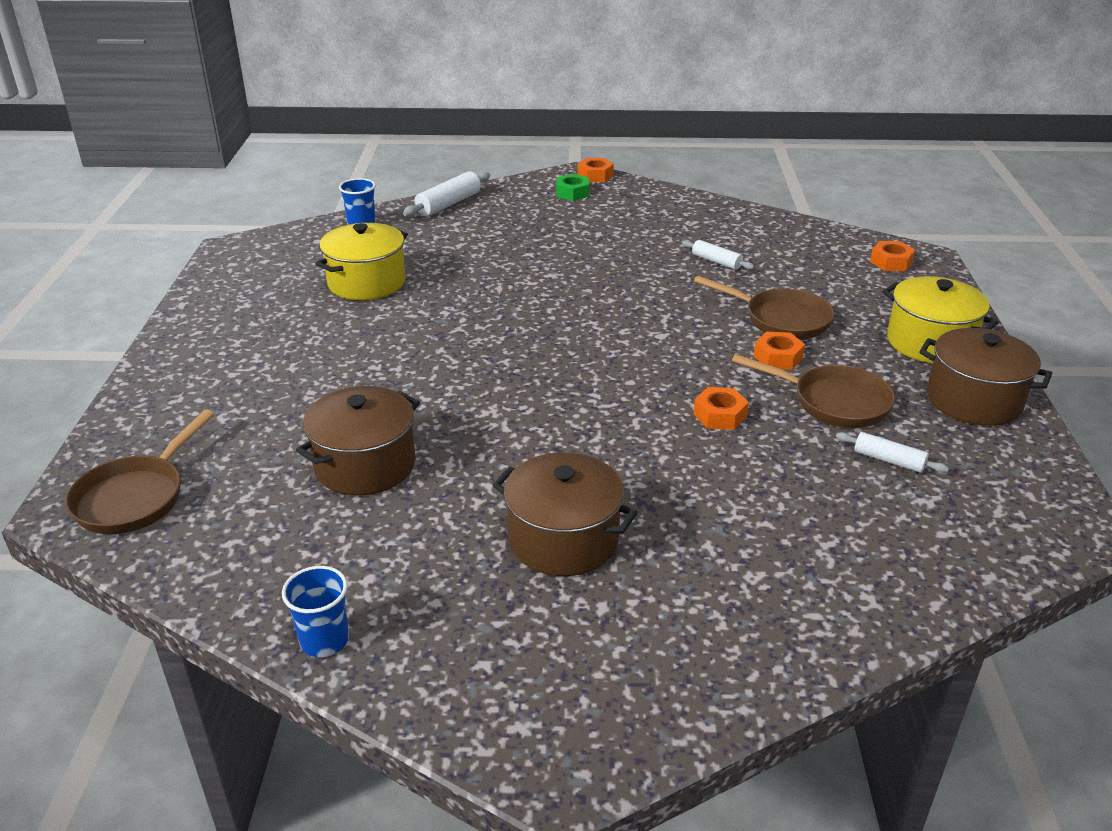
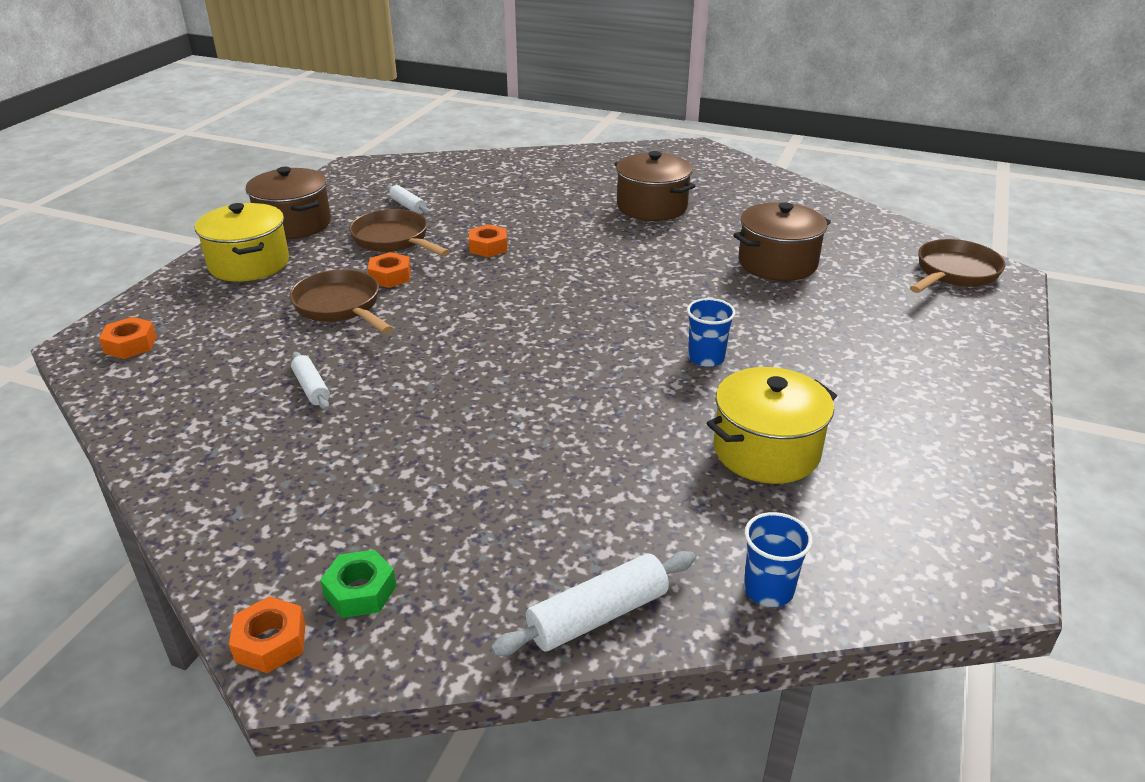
camera: 160 degrees left, 0 degrees up
(324, 640) = (803, 193): blue cup -> blue cup (706, 358)

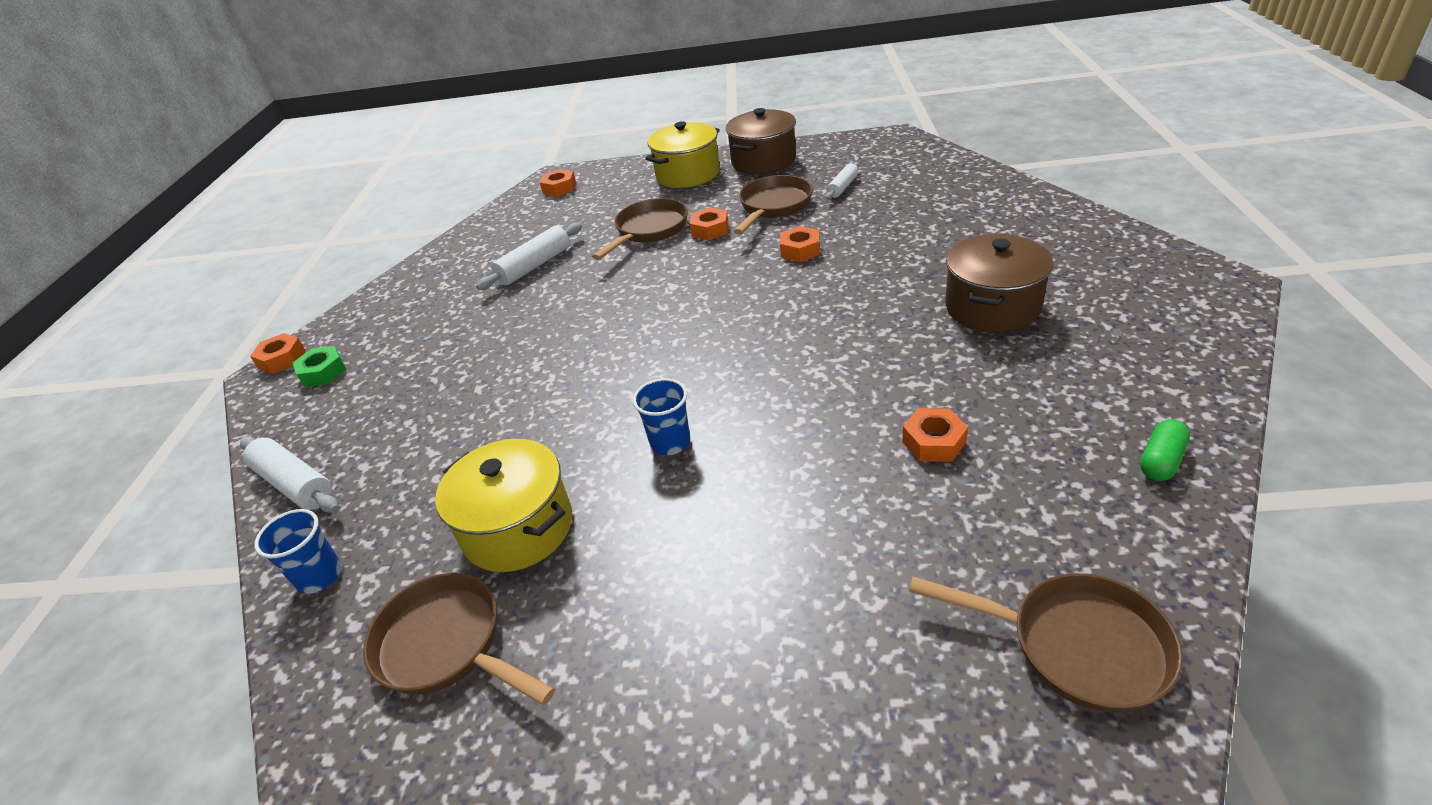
camera: 75 degrees right, 5 degrees up
(311, 388) = (535, 266): white rolling pin -> white rolling pin, size x1.60
(777, 263) = (934, 442): brown pot -> orange nut
(834, 212) = (1161, 461): none -> green capsule
(888, 503) = (447, 646): none -> brown pan

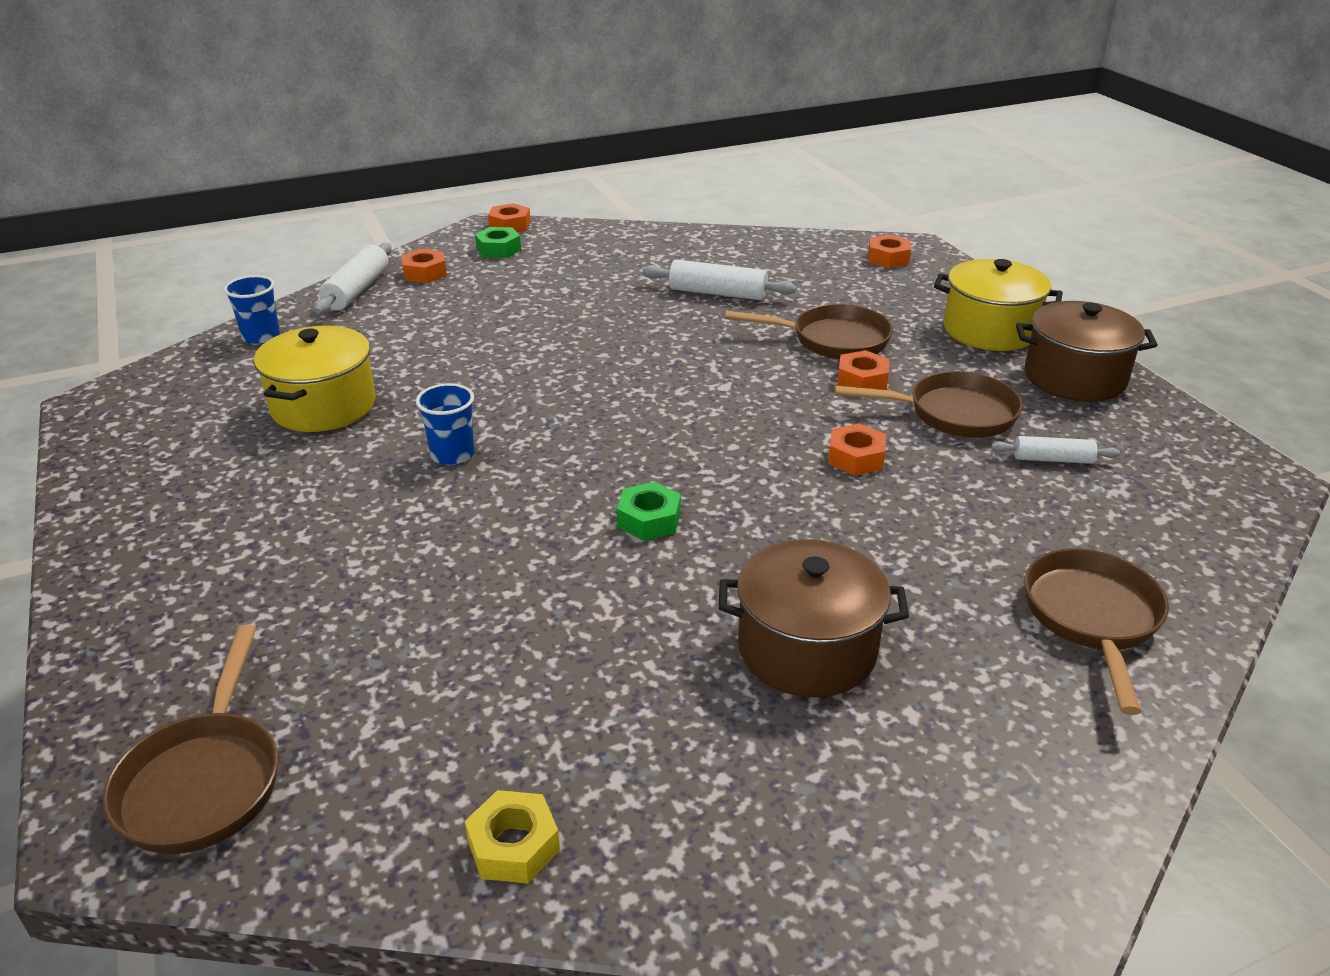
camera: 60 degrees right, 5 degrees down
(447, 646) = (196, 414): brown pan -> brown pan (1092, 618)
(824, 348) = (649, 520): none -> green nut
(934, 442) = (499, 634): orange nut -> orange nut (424, 273)
(1161, 461) = (513, 845): green capsule -> yellow nut

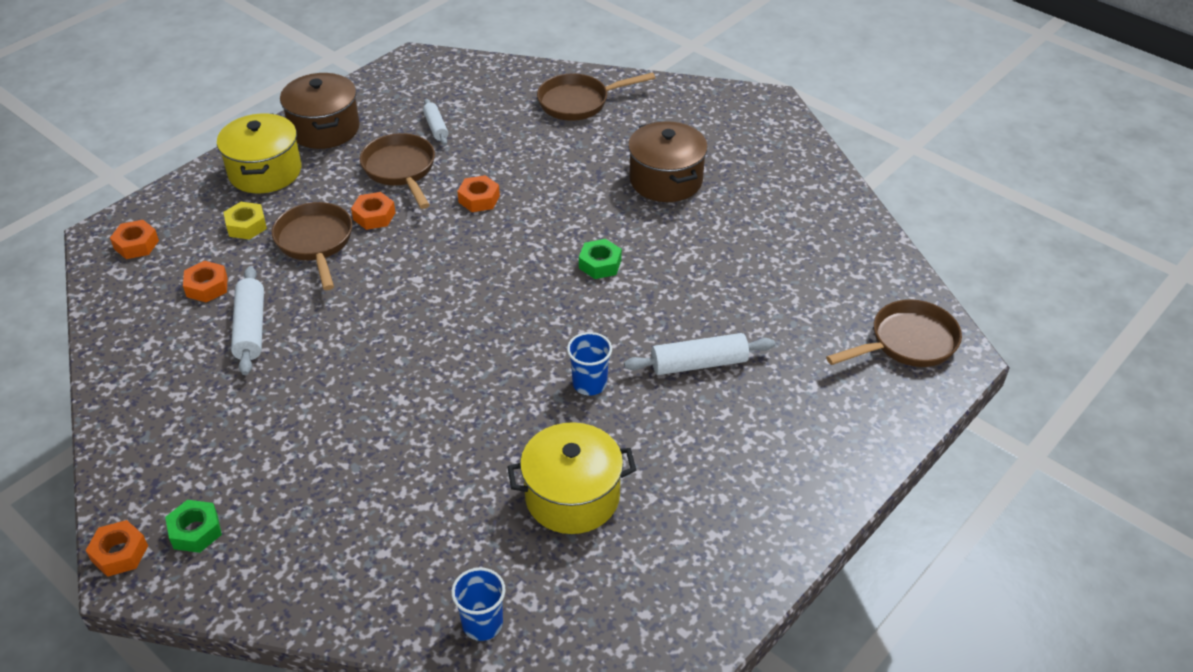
camera: 115 degrees left, 10 degrees up
(357, 290) = (345, 604): white rolling pin -> white rolling pin (699, 364)
(424, 273) = (281, 566): orange nut -> orange nut (207, 287)
(513, 845) = (848, 230): yellow nut -> yellow nut (246, 226)

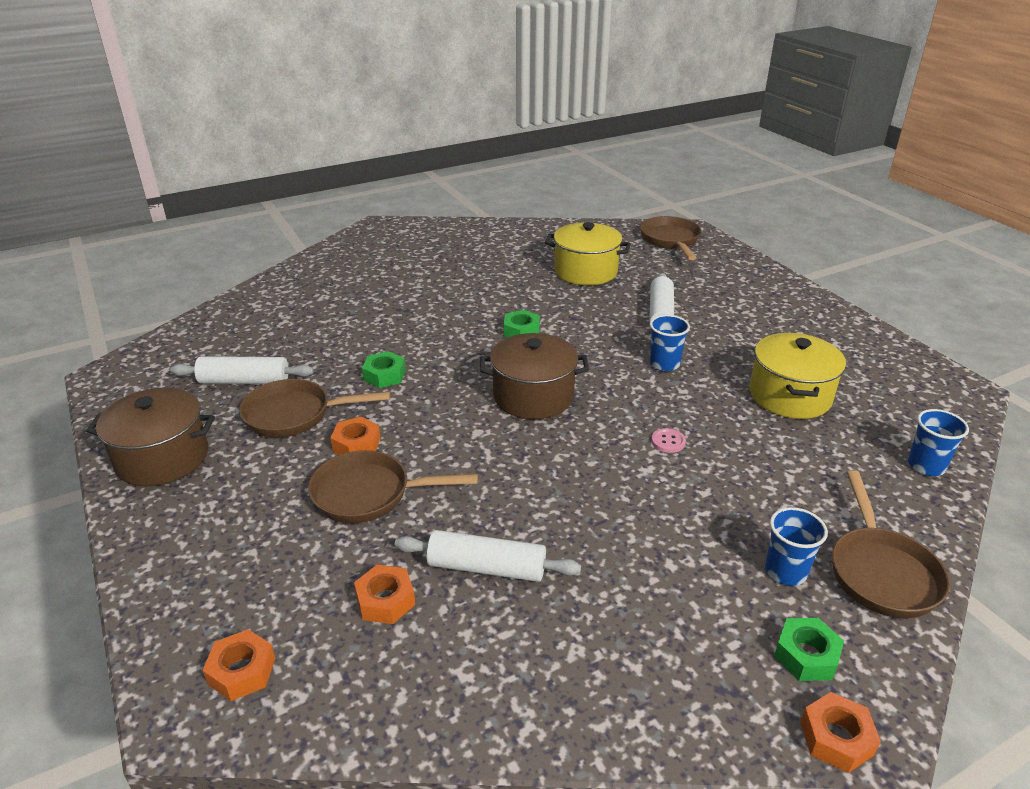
camera: 70 degrees left, 10 degrees down
(246, 226) = (292, 549): yellow nut -> none
(265, 172) = (197, 519): yellow pot -> yellow pot (586, 271)
(288, 512) = (785, 571): none -> blue cup
(436, 127) = (244, 381): white rolling pin -> white rolling pin, size x1.60
(449, 408) = (668, 441): none -> pink button
(479, 199) = (384, 375): orange nut -> green nut
(579, 102) = (291, 299): brown pan -> brown pan (881, 572)
(666, 180) = (437, 283): brown pot -> brown pot (533, 396)

